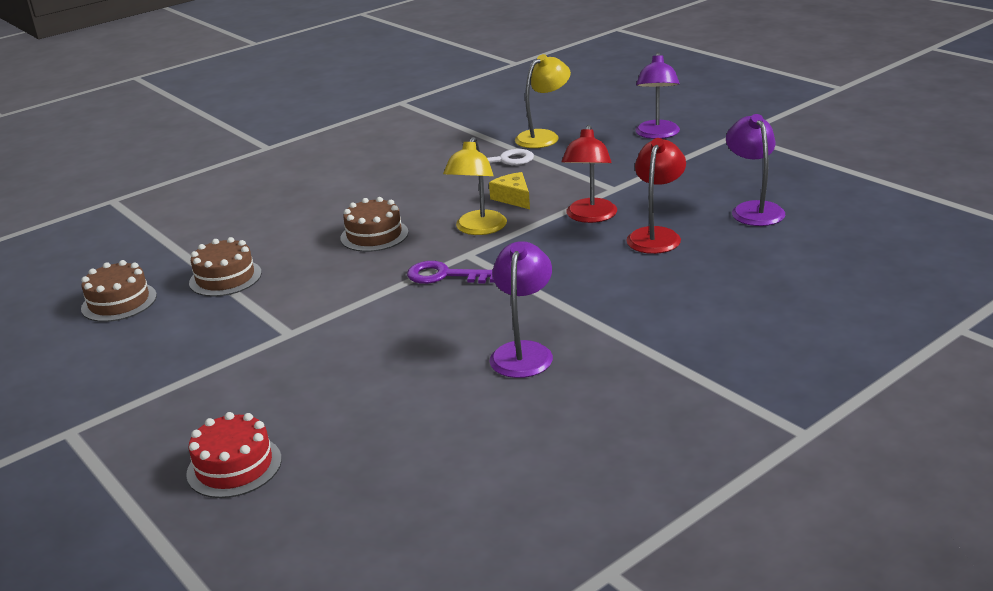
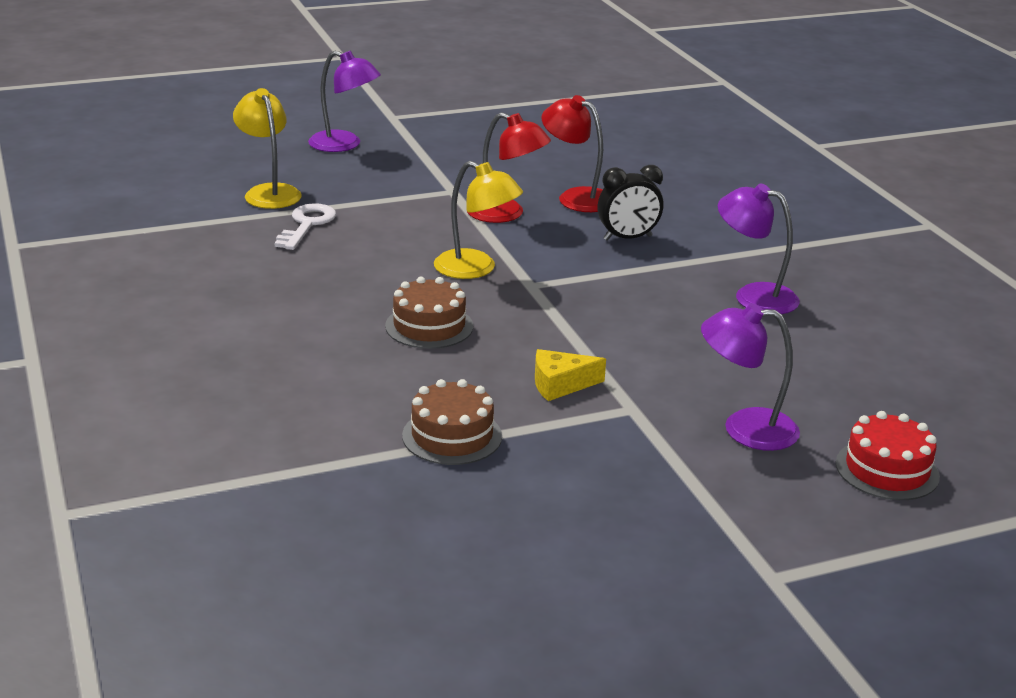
camera: 75 degrees left, 0 degrees up
(119, 302) = (451, 524): brown cake -> none
(445, 275) = (570, 304): purple key -> none
(513, 198) = (418, 238): yellow cheese -> yellow cheese (560, 384)
(593, 273) = (627, 238): none -> black clock
(753, 209) = (564, 151): purple lamp -> purple lamp (744, 428)

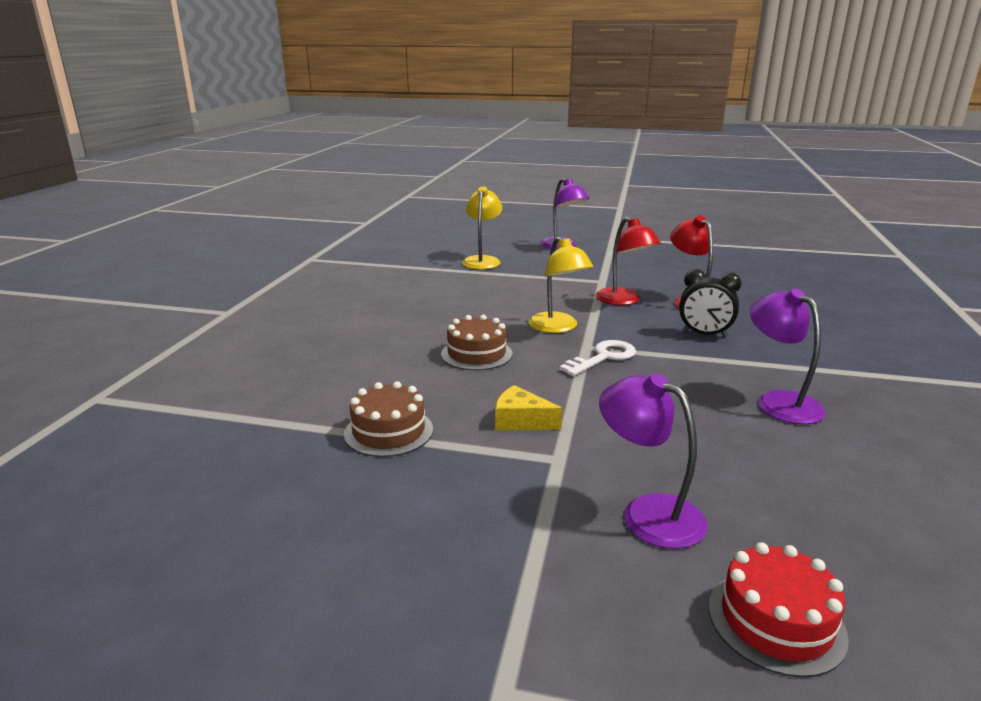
camera: 35 degrees right, 5 degrees down
(307, 224) = (480, 280): white key -> white key (603, 357)

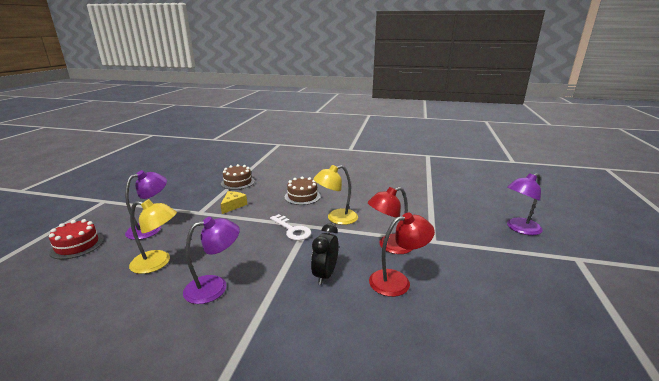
camera: 90 degrees right, 0 degrees up
(482, 261) = (455, 197): yellow lamp -> yellow lamp (158, 263)

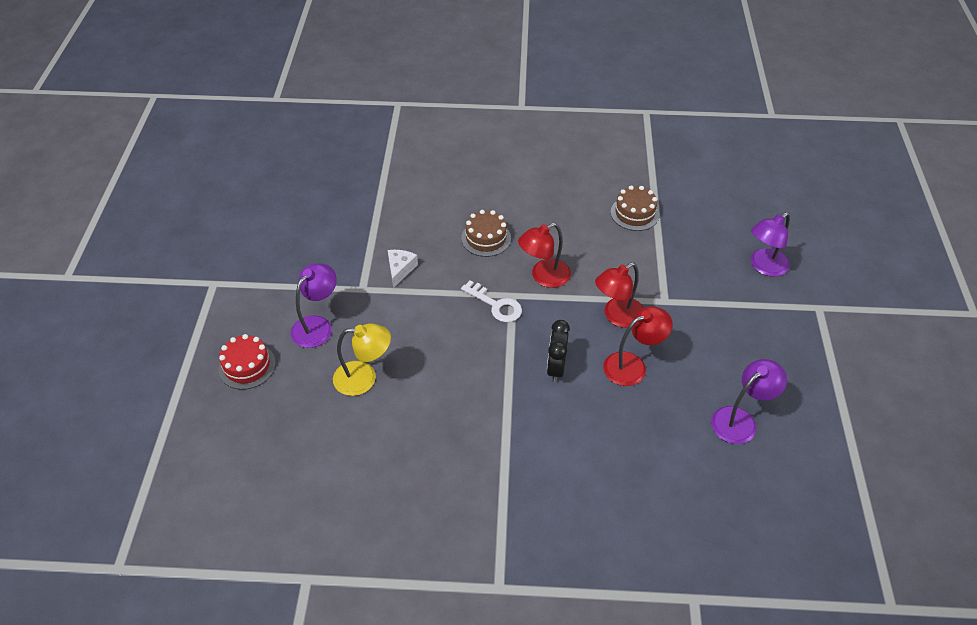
camera: 10 degrees left, 25 degrees up
(215, 286) = (446, 400): purple lamp -> purple lamp (740, 420)
(233, 205) = (400, 269): yellow cheese -> white cheese
(238, 182) = (381, 217): brown cake -> brown cake (634, 213)
(336, 218) = (544, 277): yellow lamp -> red lamp

